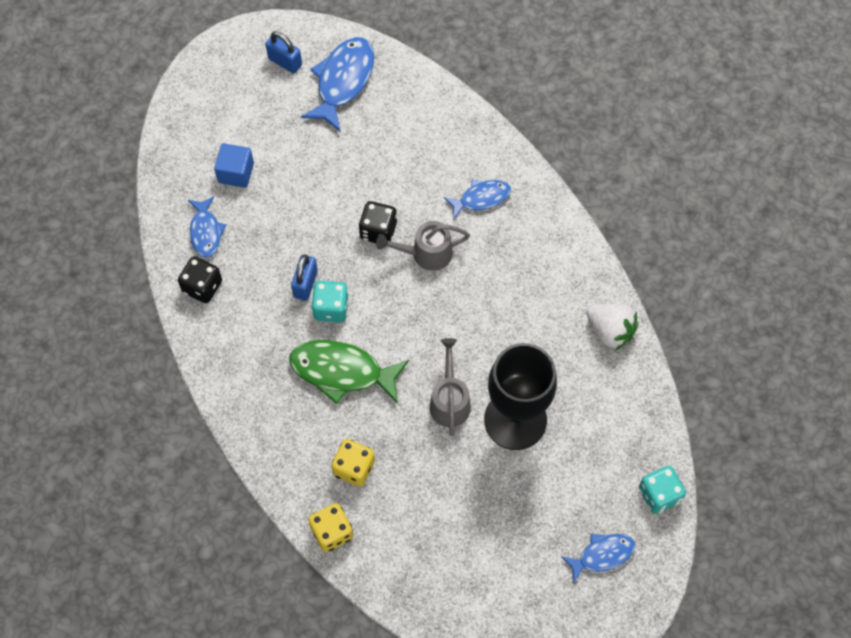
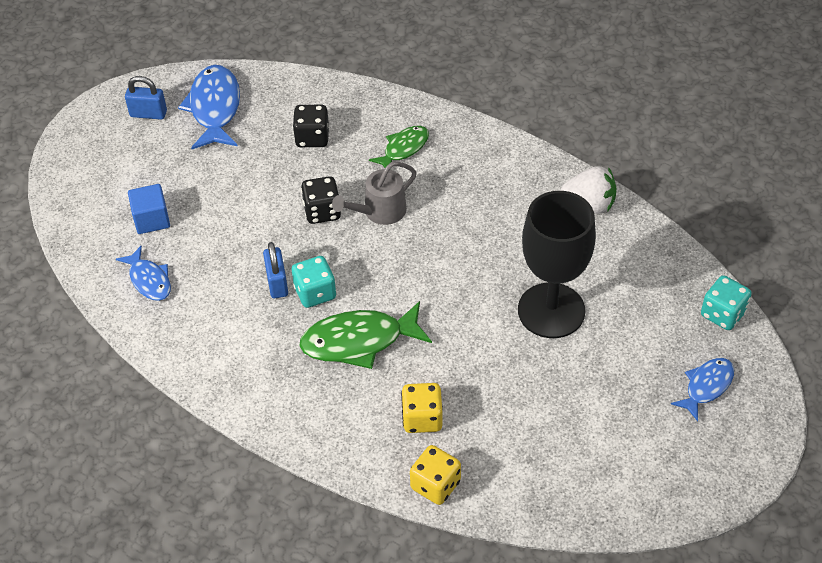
camera: 25 degrees left, 15 degrees down
(202, 286) = (173, 327): black dice -> black dice (312, 137)
(449, 400) = (479, 321): grey watering can -> none
(481, 198) = (403, 148): blue fish -> green fish

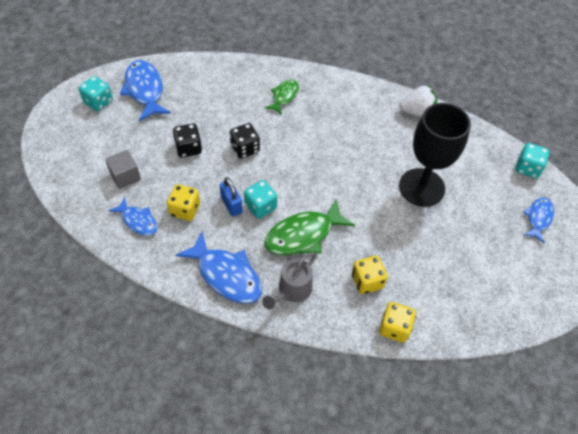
camera: 20 degrees left, 5 degrees up
(148, 114) = (98, 102): blue padlock -> turquoise dice
(151, 219) = (125, 176): blue cube -> grey cube
(214, 278) = (185, 210): none -> yellow dice
(238, 371) = (226, 275): none -> blue fish
(312, 137) = (220, 99): black dice -> black dice (188, 148)
(379, 212) = (284, 142): grey watering can -> grey watering can (292, 291)

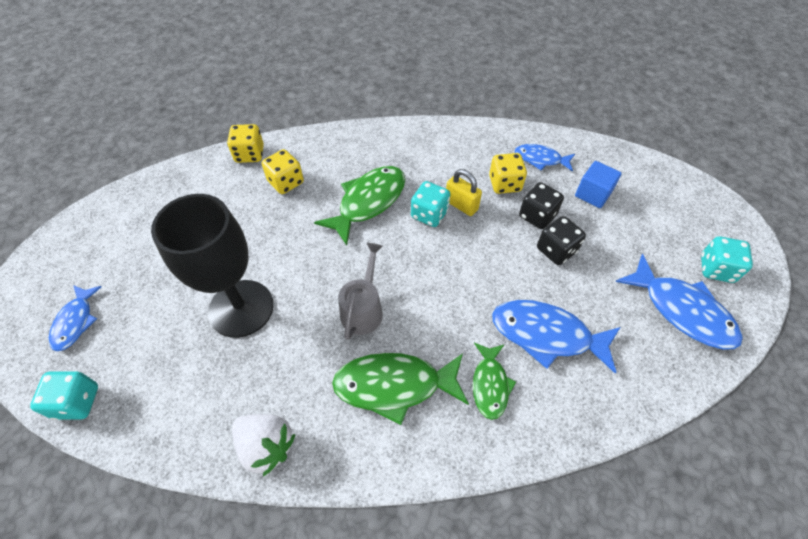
camera: 160 degrees right, 0 degrees up
(125, 176) = (593, 194): grey cube -> blue cube
(226, 275) = (424, 145): blue fish -> blue fish (546, 335)
(231, 205) = (461, 205): blue padlock -> yellow padlock
(245, 148) = (490, 276): black dice -> black dice (537, 216)
(292, 291) = (357, 152): grey watering can -> grey watering can (363, 309)
(338, 114) = (394, 385): none -> green fish
(417, 112) = (266, 446): white strawberry -> white strawberry turned 120 degrees counterclockwise

